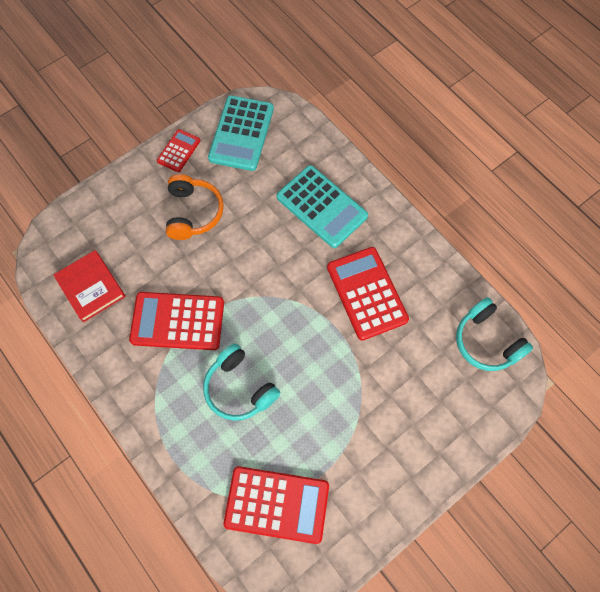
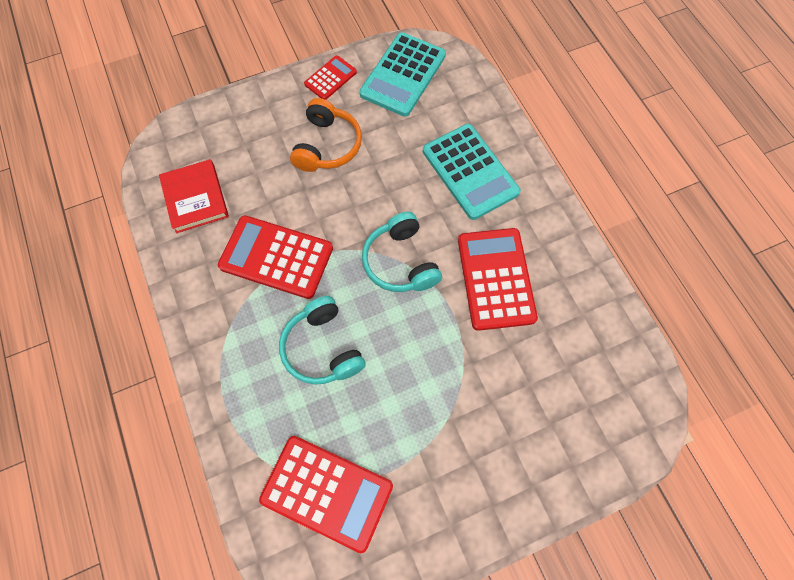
camera: 15 degrees right, 0 degrees up
(486, 341) = (623, 369): turquoise headphones -> turquoise headphones (400, 262)

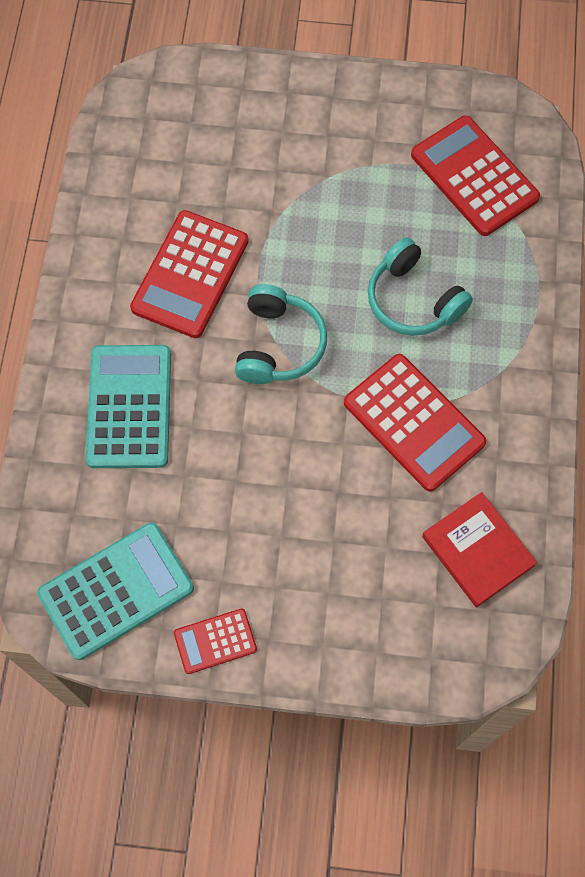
camera: 150 degrees left, 0 degrees up
(195, 198) = (477, 551): red book -> red book turned 45 degrees counterclockwise
(322, 348) = (413, 300): turquoise headphones -> turquoise headphones turned 135 degrees clockwise
(327, 146) = (278, 536): orange headphones -> none

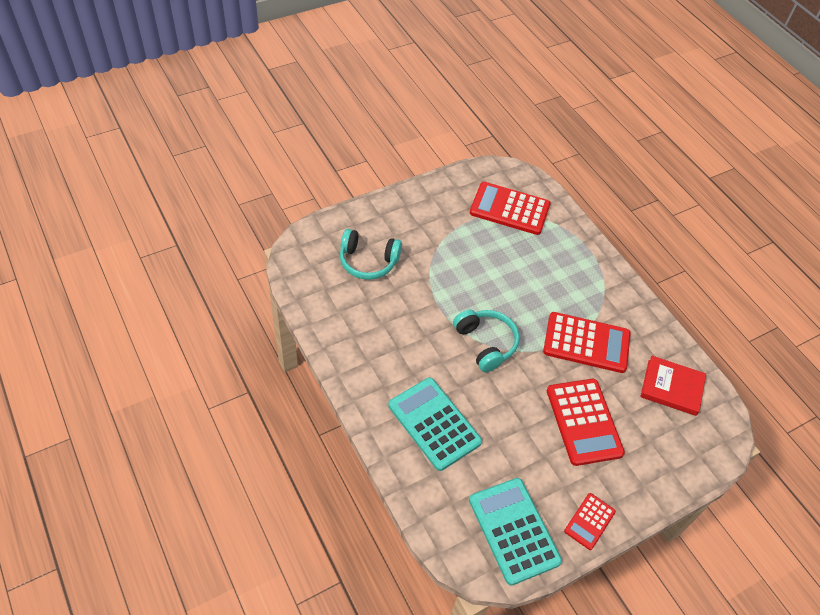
camera: 40 degrees left, 15 degrees down
(116, 591) = (514, 530): turquoise calculator -> turquoise calculator turned 45 degrees counterclockwise
(190, 274) = (407, 334): red calculator -> red calculator (583, 422)
(413, 300) = (533, 283): turquoise headphones -> turquoise headphones (368, 261)

